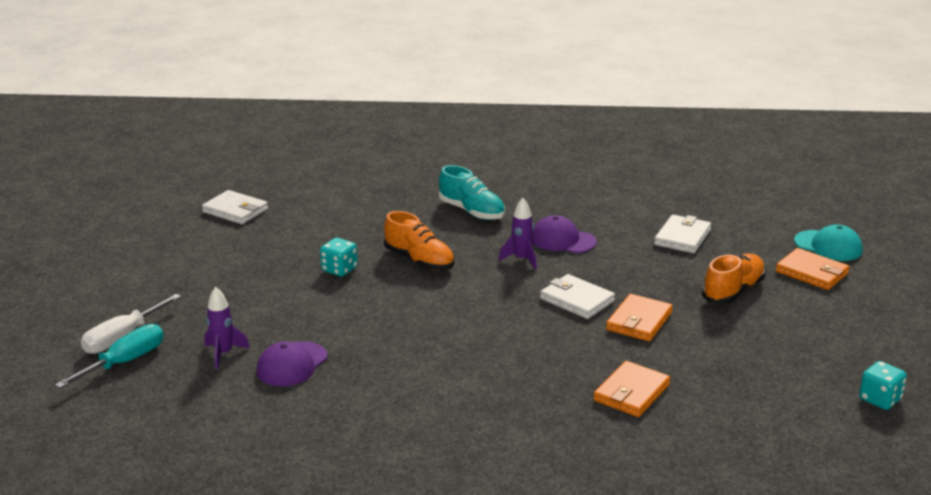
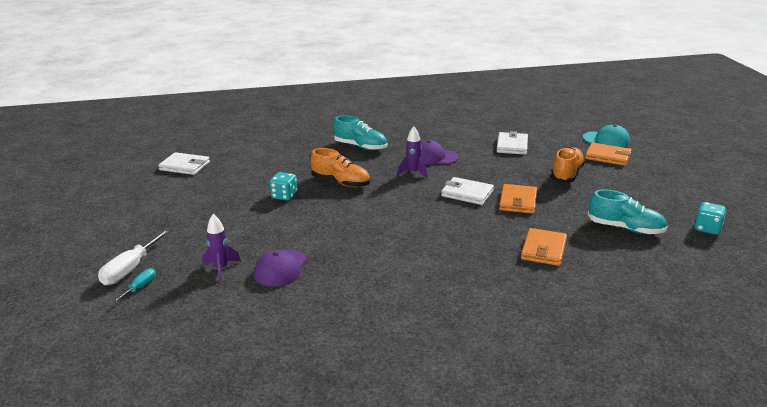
camera: 15 degrees left, 0 degrees up
(125, 362) = (140, 287): turquoise screwdriver -> turquoise screwdriver, size x0.56
(763, 381) = (625, 228): none -> turquoise shoe

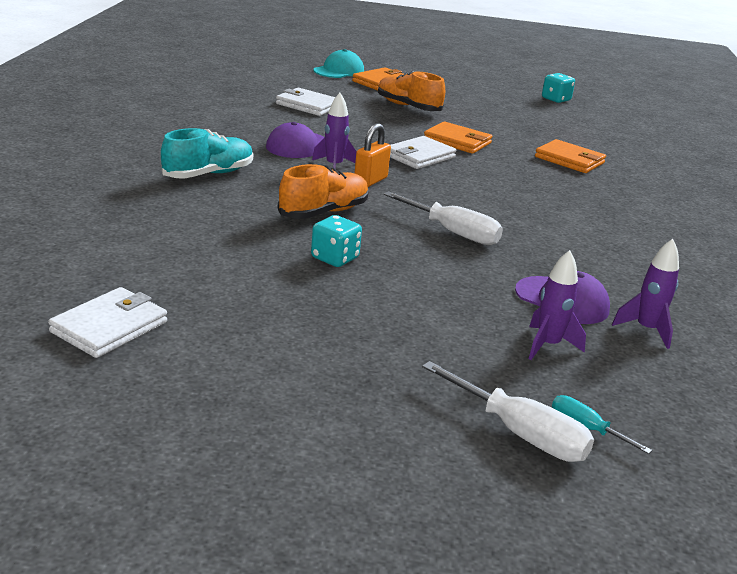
camera: 75 degrees left, 0 degrees up
(259, 302) = (646, 330): none -> purple rocket
(349, 222) = (453, 232): none -> white screwdriver
(403, 186) = (370, 181): none -> orange padlock
(625, 228) = (541, 122): turquoise shoe -> none

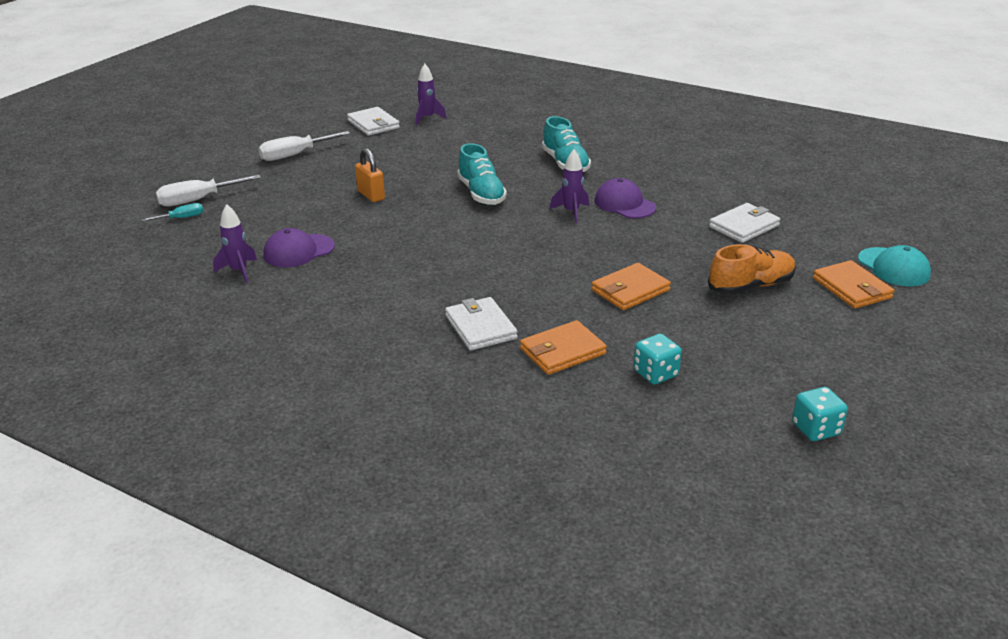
camera: 115 degrees right, 5 degrees up
(324, 212) = (481, 194): orange shoe -> turquoise shoe
(335, 258) = (409, 186): turquoise dice -> turquoise dice (655, 373)
(370, 181) = (535, 222): orange padlock -> orange padlock (371, 195)
(419, 156) = (589, 257): white wallet -> white wallet (480, 327)
(453, 232) = (422, 236): white screwdriver -> white screwdriver (295, 155)
(548, 345) = (256, 230): purple rocket -> purple rocket (427, 118)

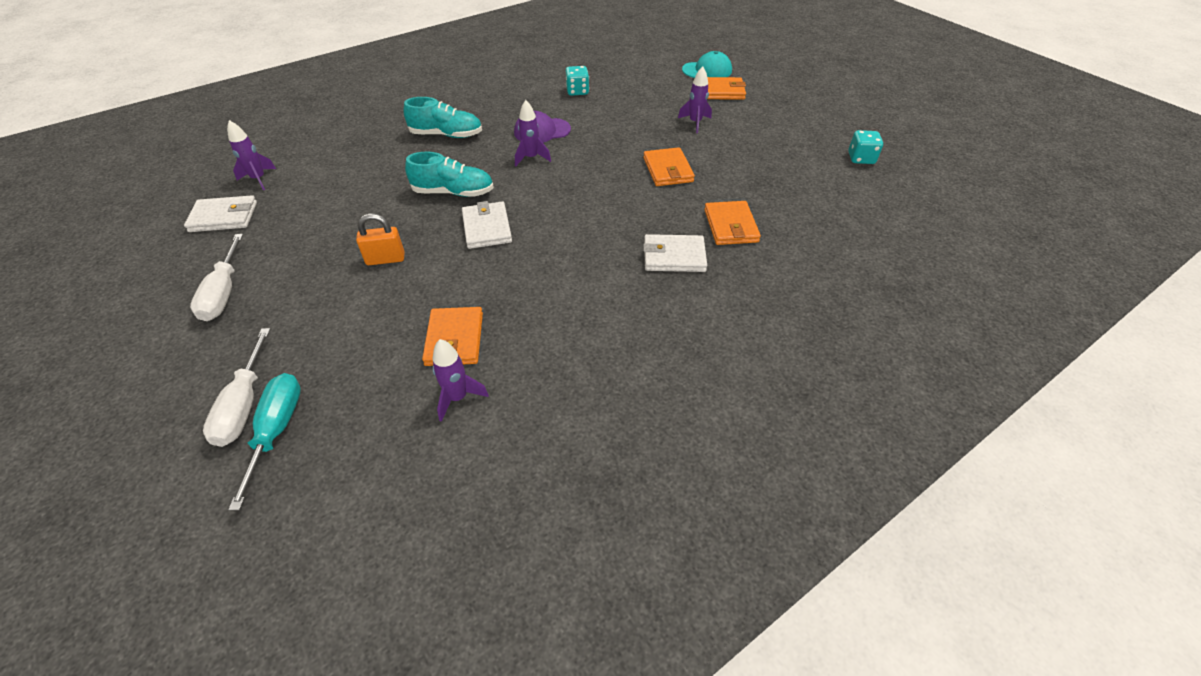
camera: 65 degrees left, 15 degrees up
(181, 218) = (277, 430): turquoise screwdriver -> turquoise screwdriver, size x1.79
(298, 251) = (454, 339): purple cap -> orange wallet
(655, 373) = (778, 195): turquoise dice -> turquoise dice (577, 91)
(744, 226) = (617, 97): white wallet -> white wallet (487, 228)
(750, 286) = (695, 123): orange shoe -> purple rocket

